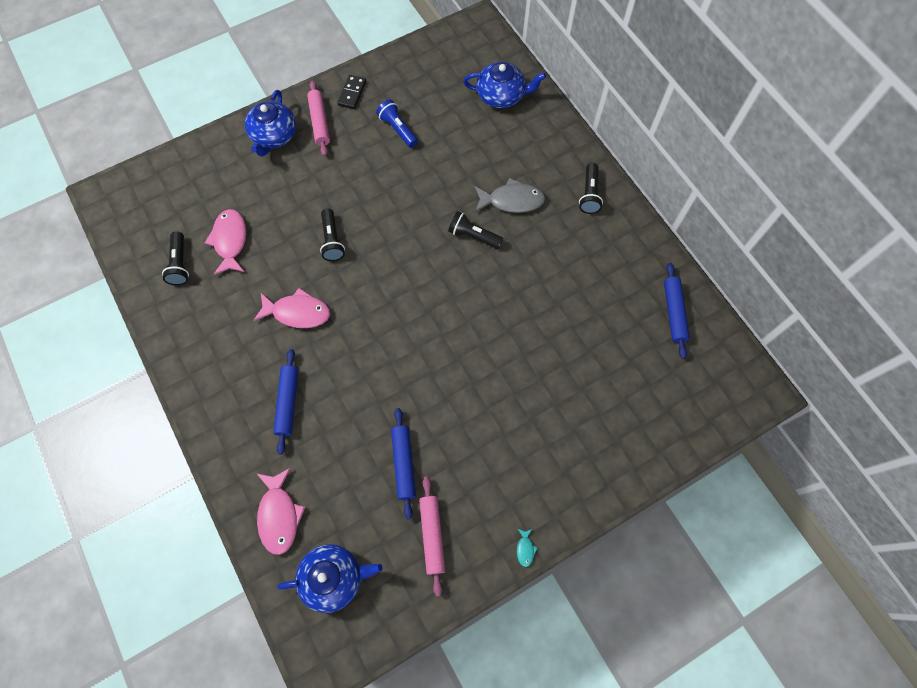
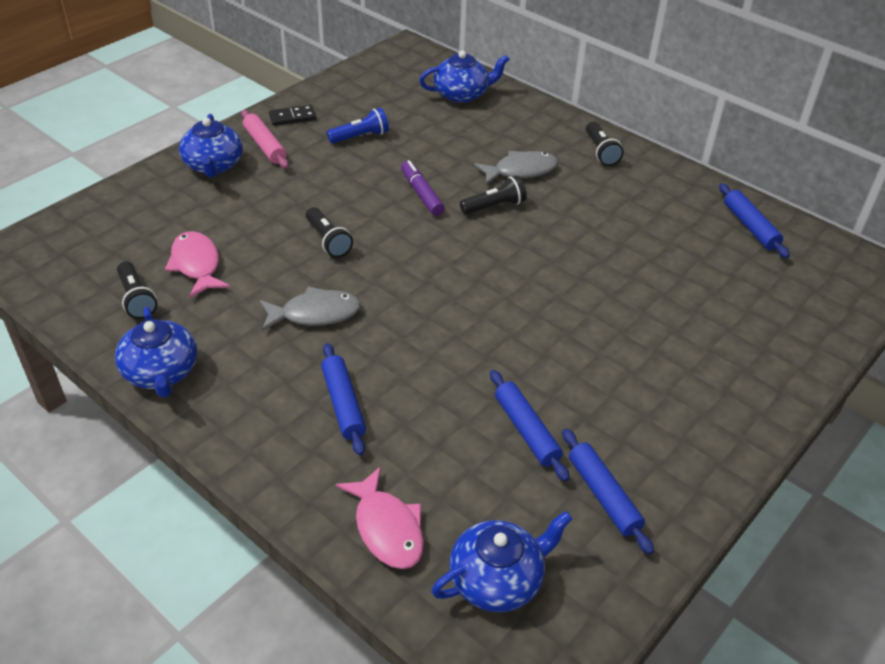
camera: 20 degrees left, 25 degrees down
(177, 338) = (161, 372): none -> blue teapot
(297, 312) = (315, 314): pink fish -> grey fish
(352, 93) = (292, 117): black domino -> black domino turned 75 degrees clockwise
(398, 129) = (360, 137): blue flashlight -> blue flashlight turned 120 degrees clockwise
(422, 207) = (421, 194): none -> purple marker
(432, 535) = (603, 495): pink rolling pin -> blue rolling pin
(473, 236) = (494, 206): black flashlight -> black flashlight turned 150 degrees clockwise
(525, 549) = (726, 479): turquoise fish -> none

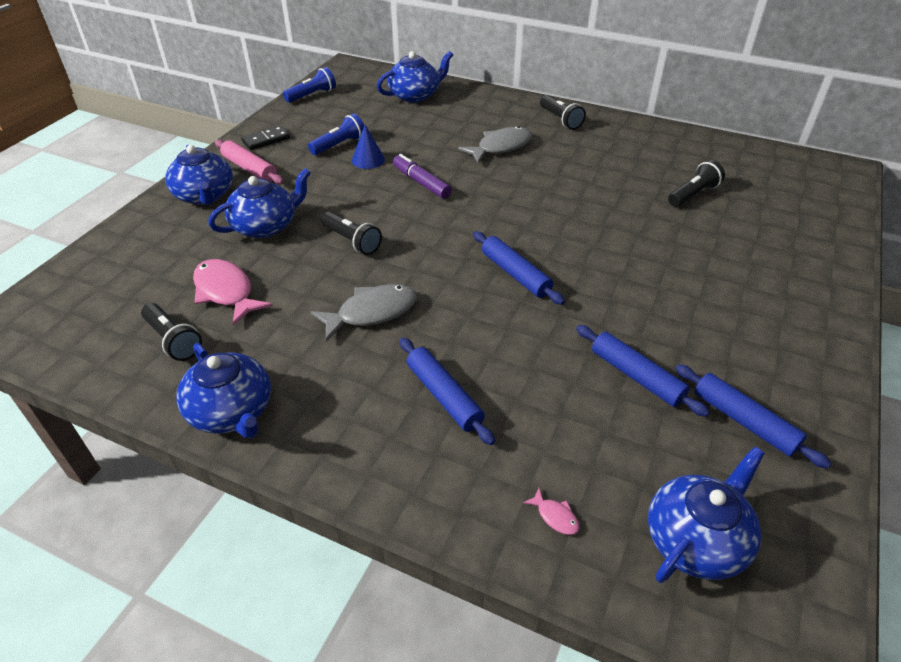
camera: 15 degrees left, 0 degrees up
(256, 208) = (266, 226): none -> blue teapot
(358, 75) = (312, 95): none -> blue flashlight
(381, 158) = (368, 160): none -> blue cone
(387, 528) = (555, 516): pink fish -> pink fish, size x0.43
(494, 206) = (493, 181): black flashlight -> black flashlight (693, 194)
(750, 226) = (718, 155): blue rolling pin -> blue rolling pin (515, 274)

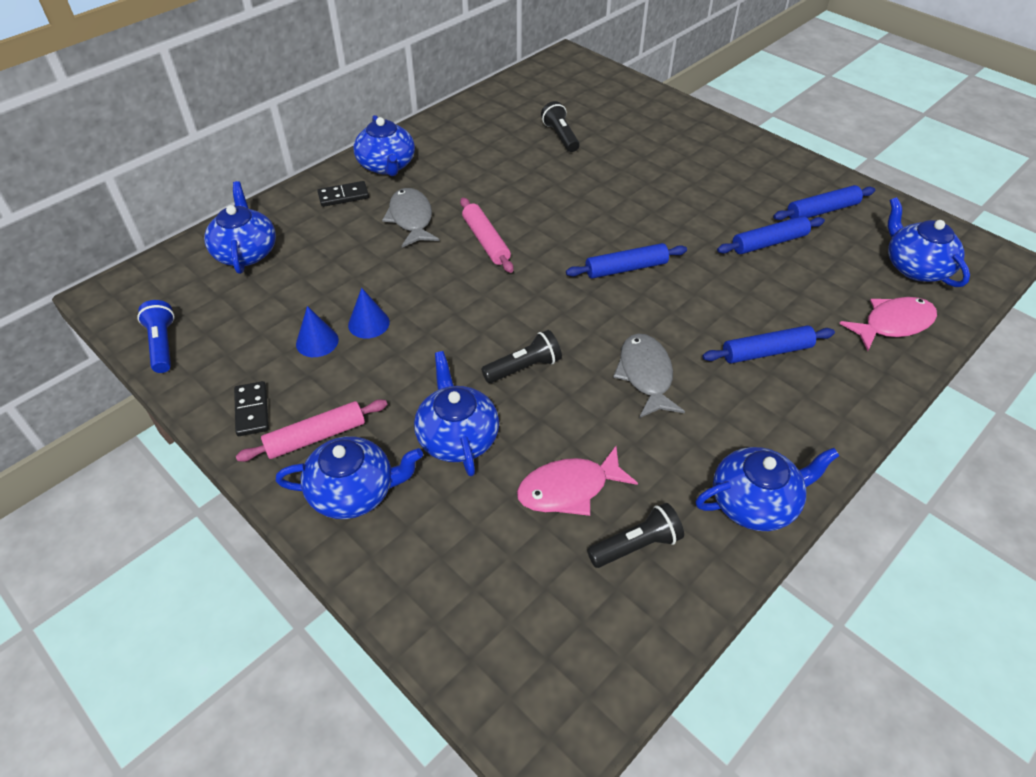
camera: 70 degrees left, 5 degrees up
(339, 145) = (317, 341): blue flashlight -> blue cone
(421, 182) = (443, 292): purple marker -> none
(498, 188) = (485, 241): none -> pink rolling pin
(505, 113) = (343, 196): none -> black domino
(555, 516) = (893, 324): pink fish -> pink fish, size x2.30
(560, 120) = (387, 165): black flashlight -> blue teapot

